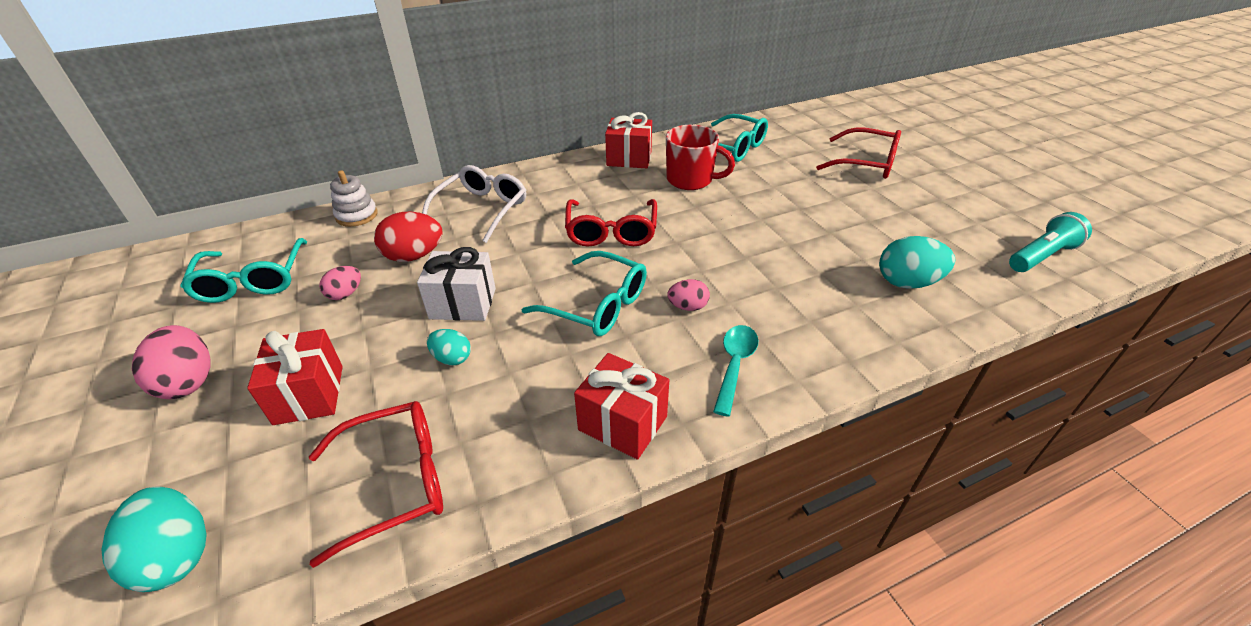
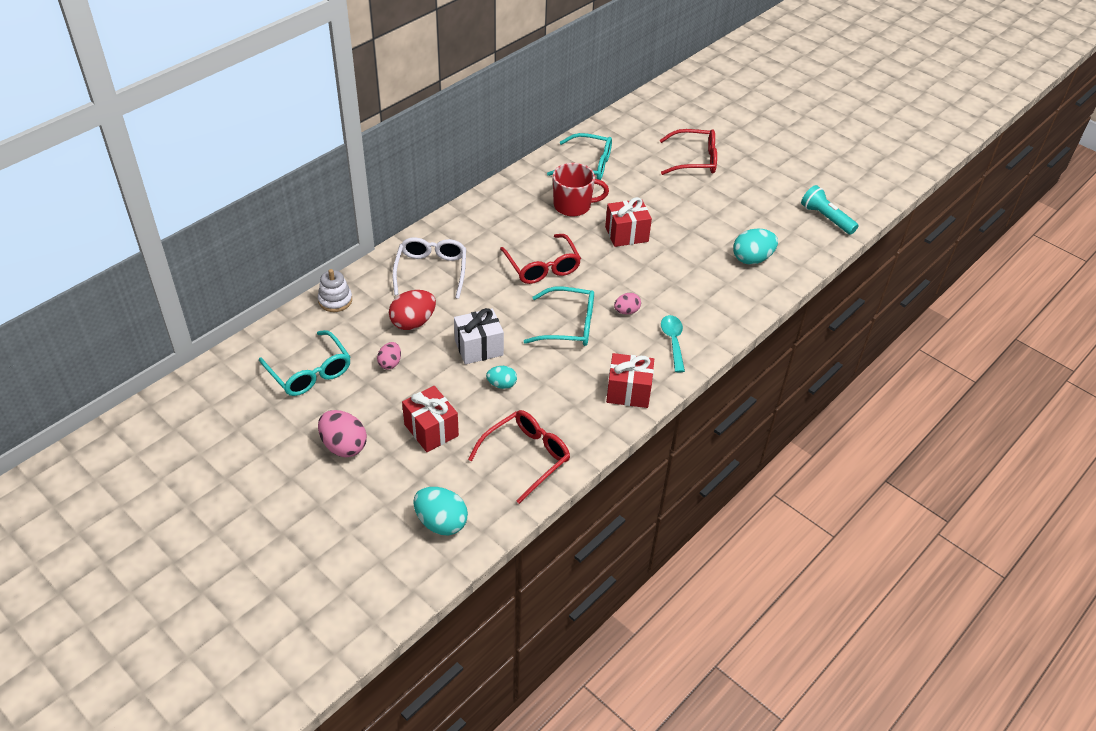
camera: 25 degrees left, 5 degrees up
(629, 158) = (513, 195): red gift -> red gift (626, 234)
(1041, 256) = (826, 218): turquoise flashlight -> turquoise flashlight turned 75 degrees counterclockwise

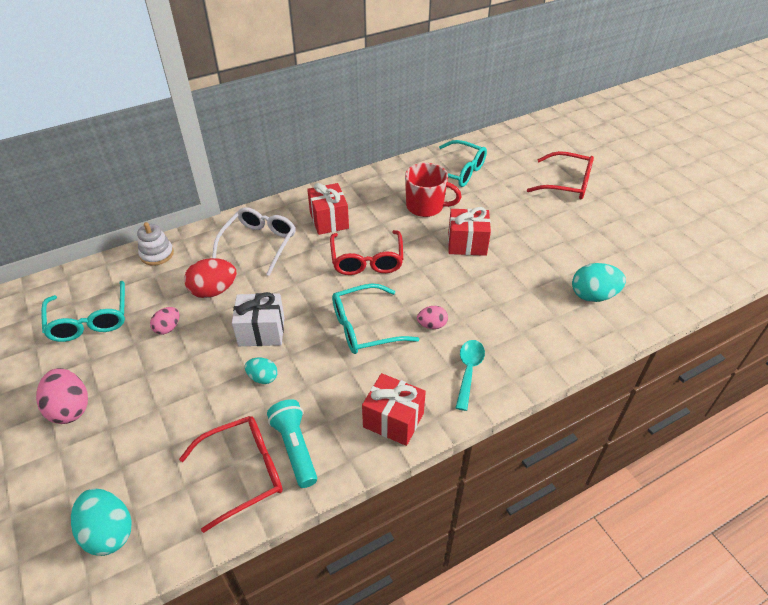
camera: 20 degrees right, 0 degrees up
(431, 430) = (164, 412): red gift -> red gift (329, 220)
(569, 325) = (364, 327): turquoise glasses -> turquoise glasses turned 135 degrees clockwise
(826, 218) = (693, 267): turquoise flashlight -> turquoise flashlight (295, 448)

